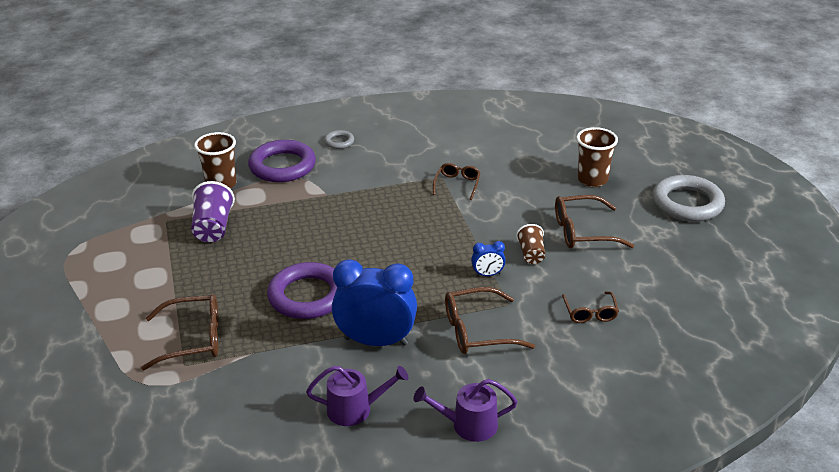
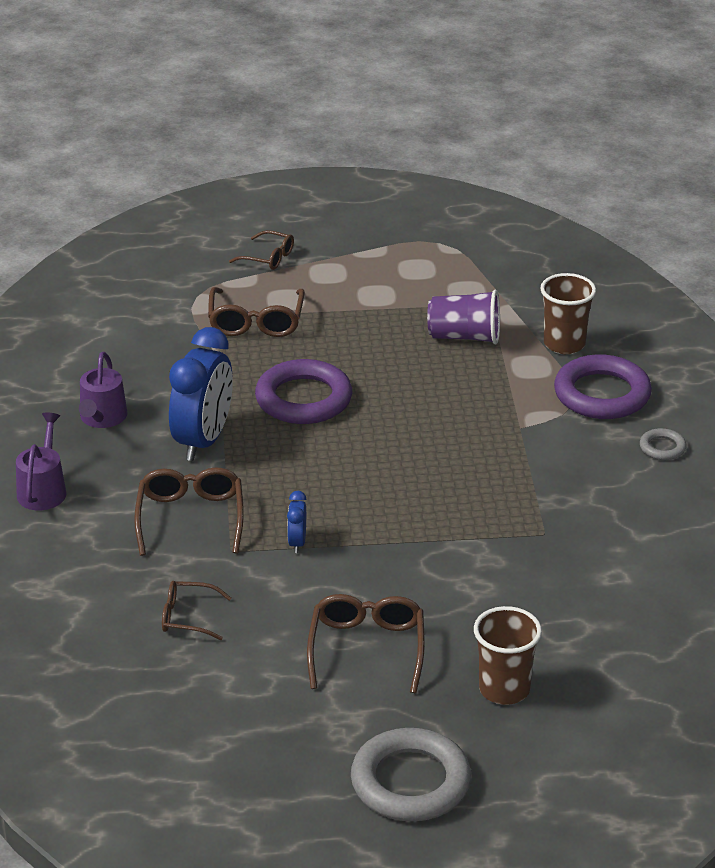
camera: 100 degrees right, 0 degrees up
(457, 184) = (520, 546): brown glasses -> brown glasses (268, 258)
(531, 254) = (329, 588): brown cup -> none

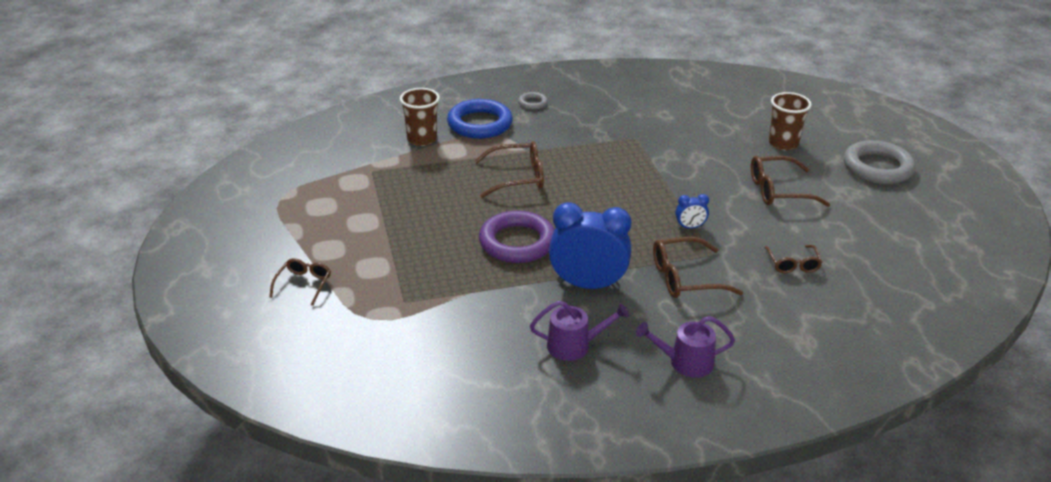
camera: 100 degrees left, 0 degrees up
(256, 322) = (410, 279): brown glasses -> brown glasses (517, 177)
(464, 337) = (418, 178): purple cup -> none
(602, 394) = (480, 124): purple ring -> blue ring

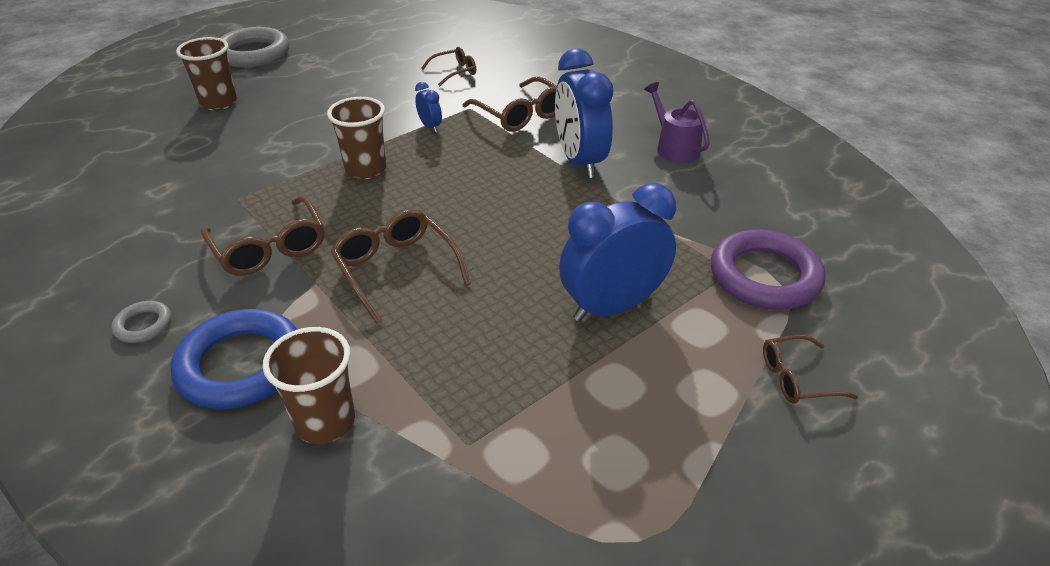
camera: 115 degrees left, 5 degrees up
(418, 242) = (612, 306): none -> blue clock
(517, 242) = (545, 225): purple ring -> purple ring (764, 276)
(641, 187) = (366, 169): none -> brown cup
(685, 362) = (636, 95): purple watering can -> none
(778, 191) = (326, 93): brown glasses -> brown glasses (269, 248)

